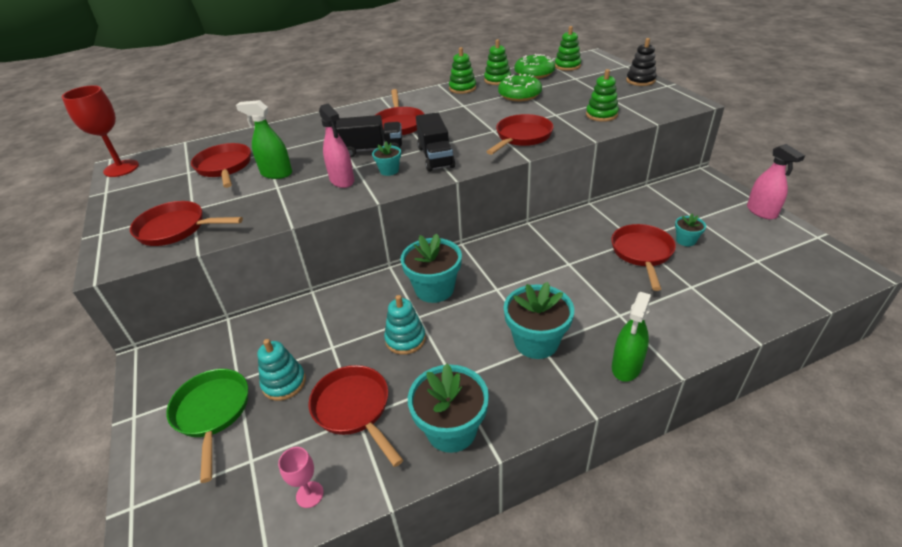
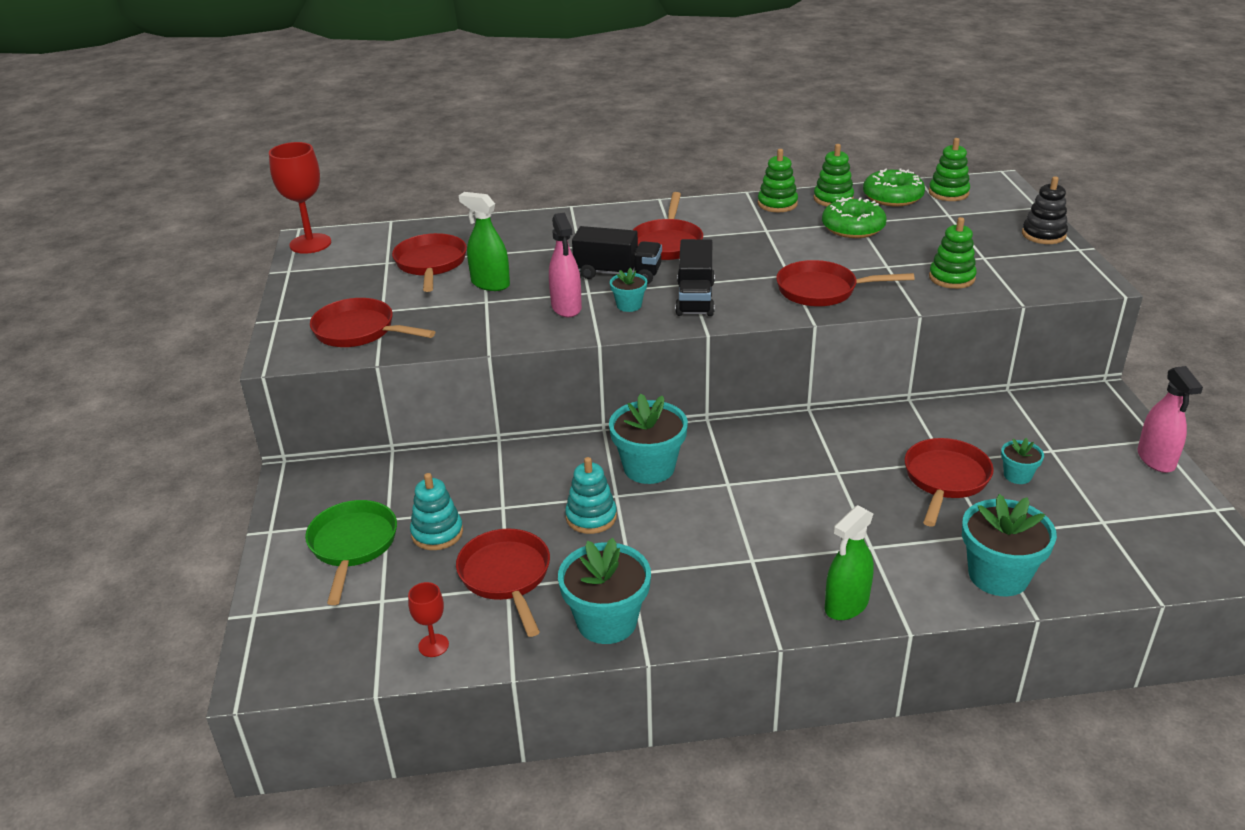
camera: 15 degrees right, 5 degrees down
(309, 494) = (433, 645): pink goblet -> red goblet
(522, 137) = (822, 290): red pan -> red pan turned 135 degrees counterclockwise
(536, 342) = (748, 554): turquoise flower pot -> turquoise flower pot (998, 575)

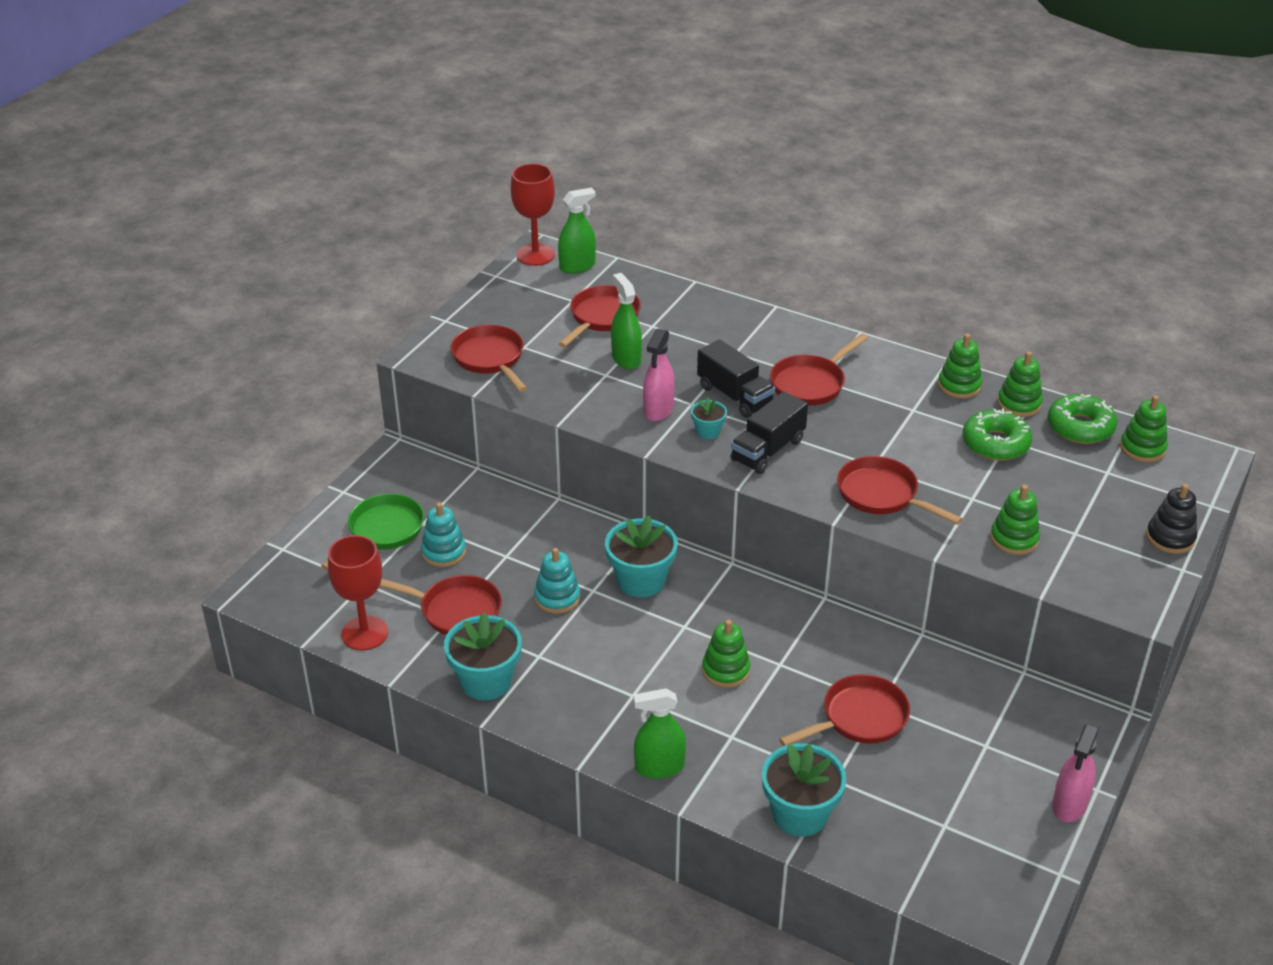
camera: 35 degrees right, 5 degrees up
(361, 238) = (577, 266): none -> green spray bottle
(433, 645) = (365, 633): red goblet -> red goblet, size x1.91
(506, 576) = (455, 610): red pan -> red pan turned 90 degrees clockwise
(802, 499) = (725, 670): none -> green stacking toy
(1017, 475) = (925, 749): turquoise flower pot -> none

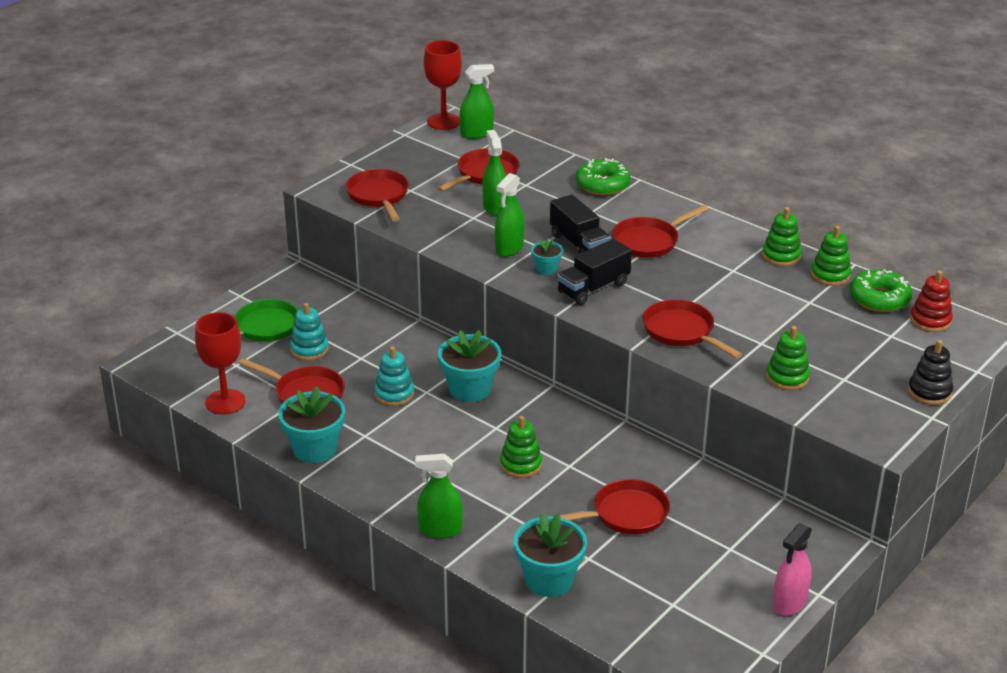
camera: 10 degrees right, 5 degrees down
(658, 410) = (509, 248): pink spray bottle -> green spray bottle
(995, 443) = (797, 303): green donut -> green donut (602, 185)
(1142, 448) = (930, 320): green stacking toy -> red stacking toy

